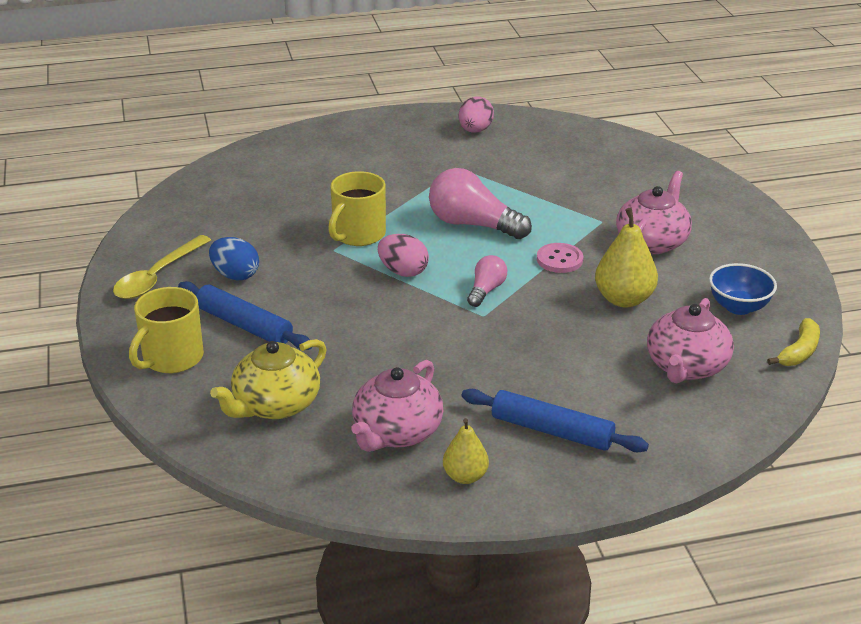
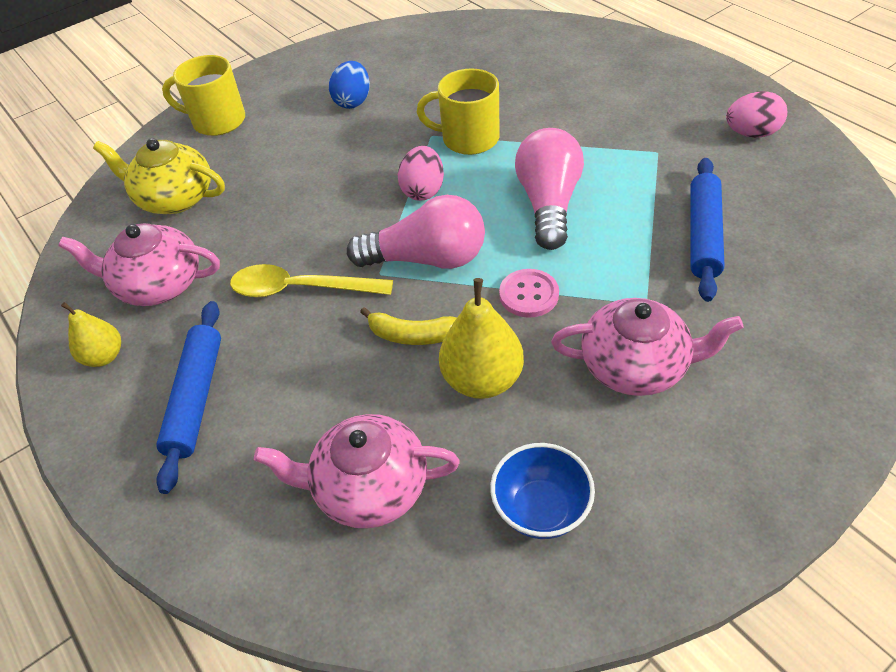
camera: 70 degrees right, 15 degrees up
(157, 276) = (326, 67): yellow spoon -> yellow spoon (301, 289)
(244, 325) = (281, 136): blue rolling pin -> blue rolling pin (703, 235)
(486, 290) = (427, 259): pink light bulb -> pink light bulb, size x1.85
(799, 351) = (471, 618): yellow banana -> yellow banana (413, 335)

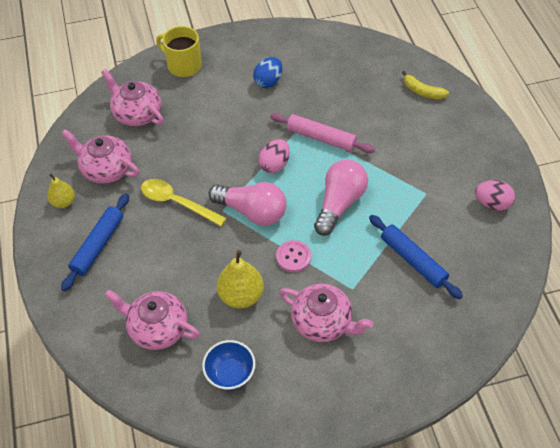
camera: 20 degrees right, 5 degrees up
(175, 198) = (137, 114): yellow teapot -> pink teapot
(413, 335) = (220, 255): yellow banana -> yellow banana (422, 92)
(469, 139) = (321, 138): yellow mug -> pink rolling pin
(703, 235) = (413, 260): blue rolling pin -> blue rolling pin turned 75 degrees counterclockwise

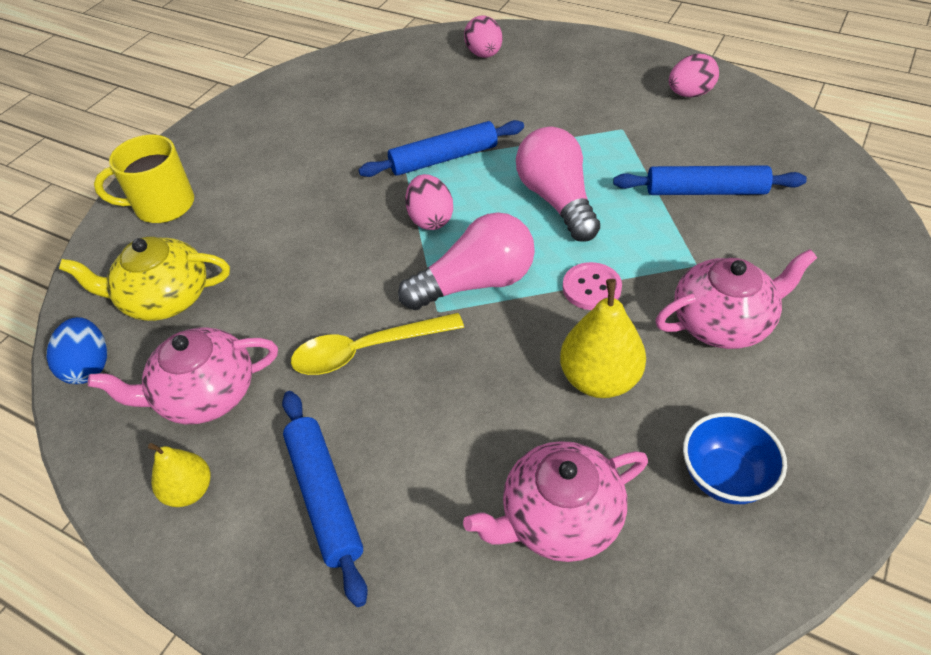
camera: 45 degrees left, 5 degrees down
(137, 114) = (165, 299): pink teapot -> yellow teapot
(268, 81) = (302, 150): blue egg -> blue egg (89, 366)
(321, 138) = (444, 159): pink rolling pin -> blue rolling pin
(422, 92) = (484, 54): yellow banana -> pink egg

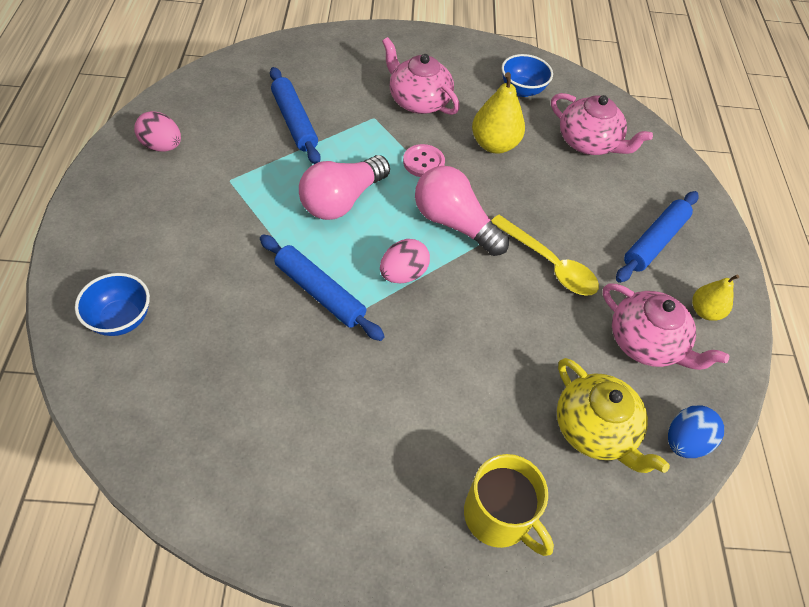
camera: 125 degrees left, 5 degrees up
(484, 54) = (121, 319): pink egg -> blue bowl

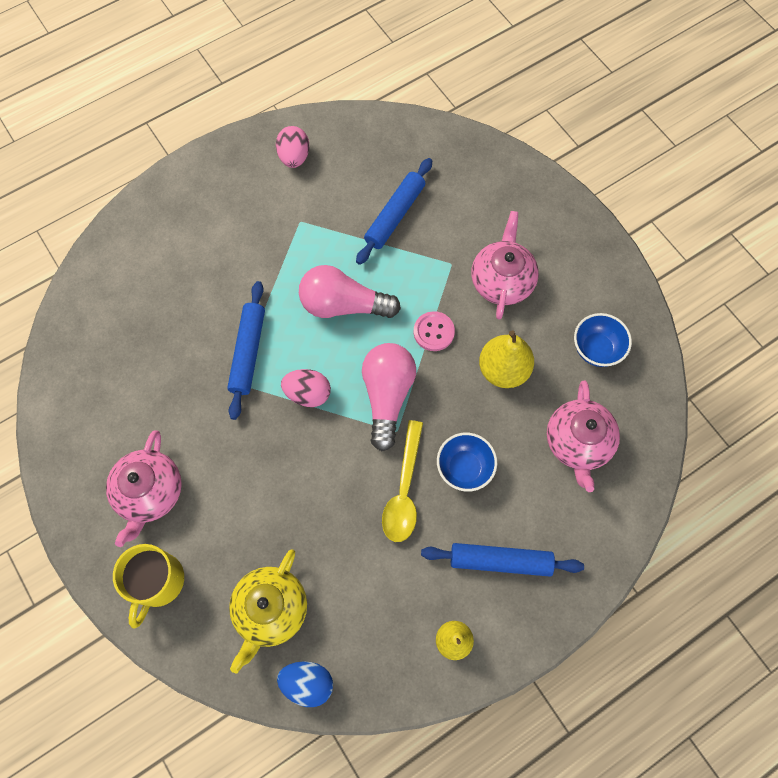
camera: 60 degrees right, 15 degrees up
(121, 319) = (138, 257): blue bowl -> blue bowl (464, 468)
(646, 343) = (381, 608): pink teapot -> pink teapot (150, 492)

